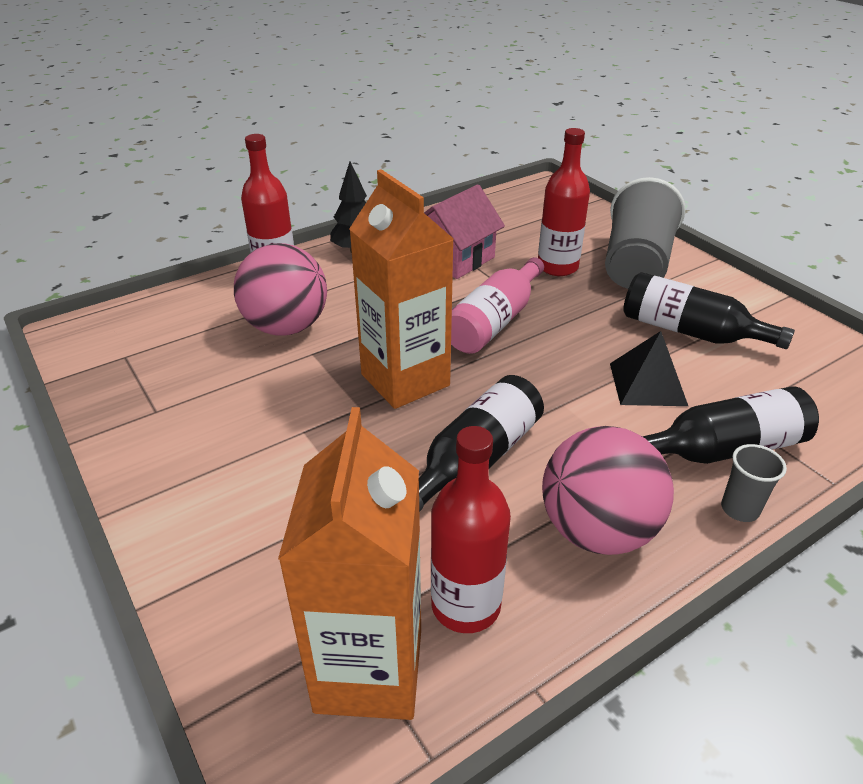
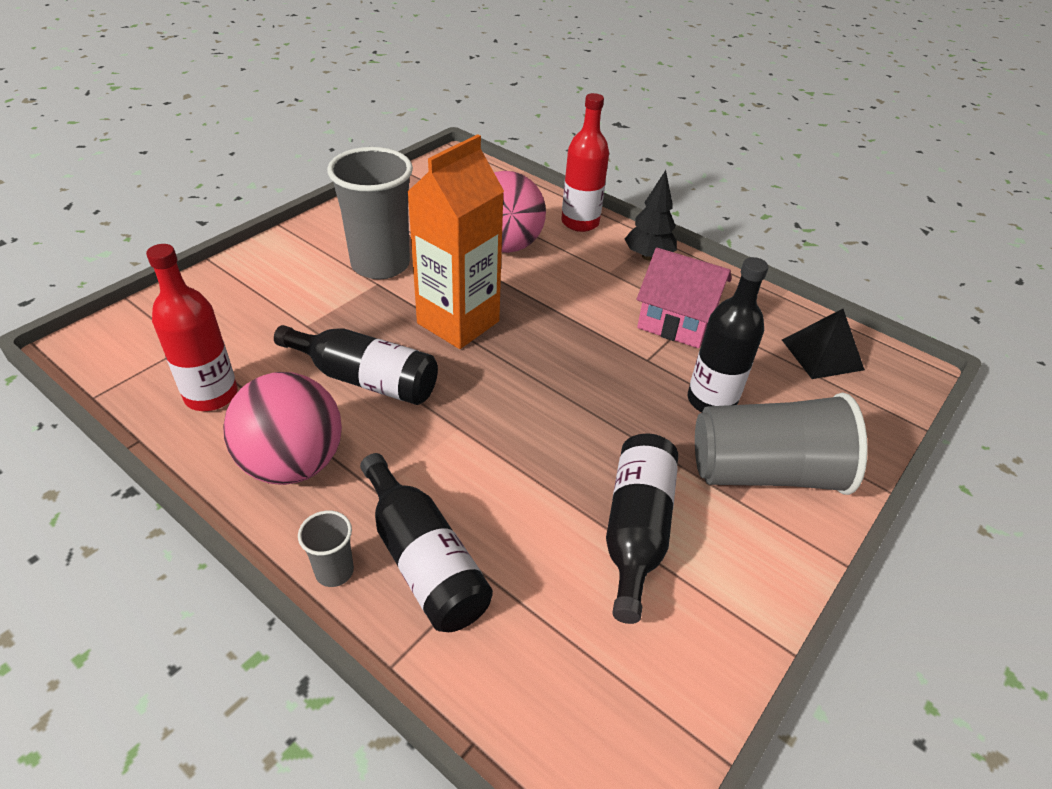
camera: 70 degrees right, 5 degrees up
(266, 424) = (380, 264): none -> grey cup
(369, 670) = (158, 359): orange carton -> none
(494, 322) = (573, 364): pink bottle -> none
(557, 267) = (711, 401): red bottle -> black bottle
(647, 384) = (514, 492): black pyramid -> black pyramid (822, 354)

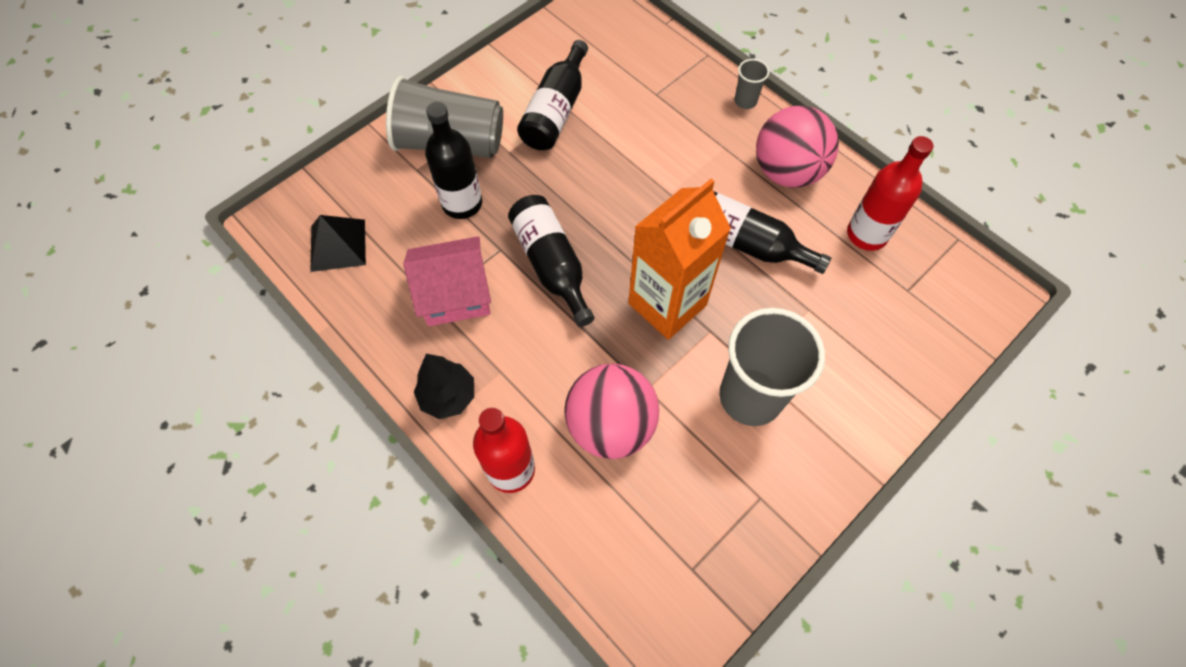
camera: 170 degrees left, 20 degrees up
(423, 560) = (692, 103): black bottle -> black bottle (551, 264)
(676, 321) = (455, 294): pink house -> pink house turned 45 degrees counterclockwise

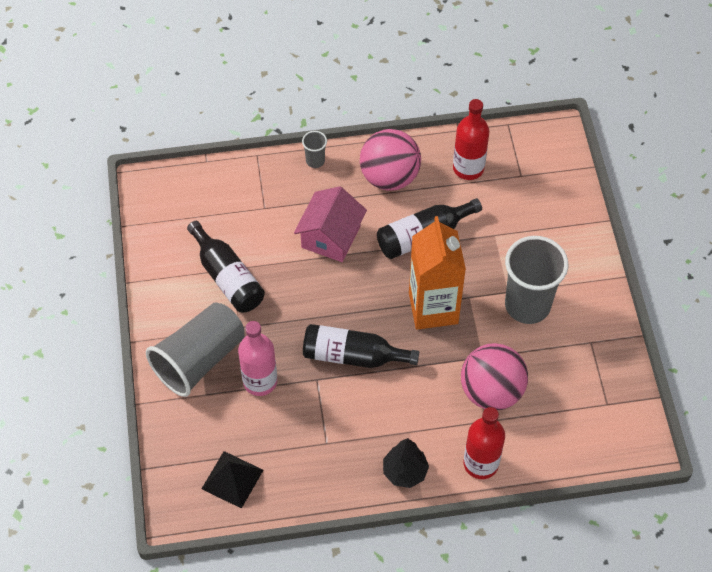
camera: 55 degrees left, 5 degrees down
(455, 294) = (331, 426): pink house -> pink house (331, 236)
(462, 203) = (260, 381): black bottle -> pink bottle

